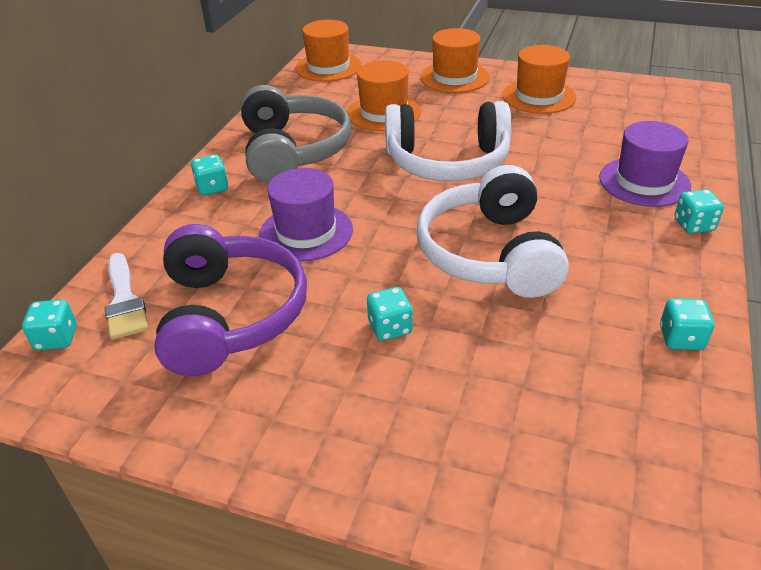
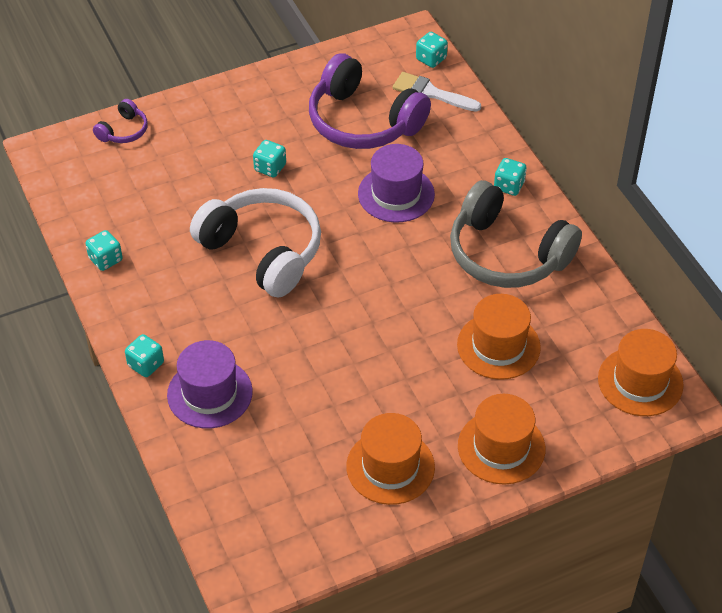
camera: 135 degrees right, 10 degrees up
(447, 162) = (378, 319): white headphones -> none
(531, 512) = (123, 131): none -> purple headphones

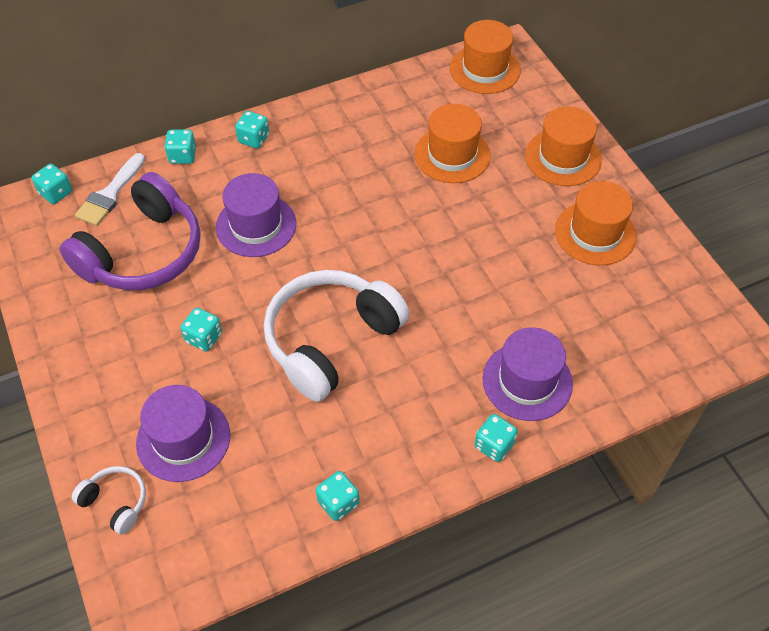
camera: 90 degrees left, 5 degrees up
(123, 131) = (116, 502): purple headphones -> white headphones
(173, 163) = (183, 439): none -> purple hat
(482, 137) = (183, 156): none -> turquoise dice
(507, 254) = (341, 144): grey headphones -> none

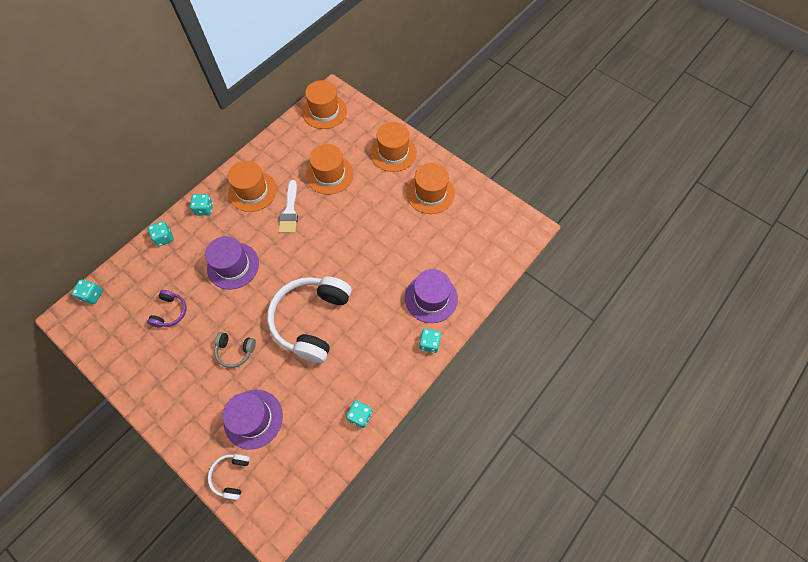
camera: 25 degrees left, 10 degrees up
(110, 194) = (129, 281): white brush -> white brush (289, 211)
(116, 502) = (231, 475): white headphones -> white headphones turned 90 degrees counterclockwise
(143, 252) = (170, 312): purple headphones -> purple headphones, size x0.45
(204, 338) = (235, 351): turquoise dice -> grey headphones
(330, 139) = (252, 191): none -> orange hat

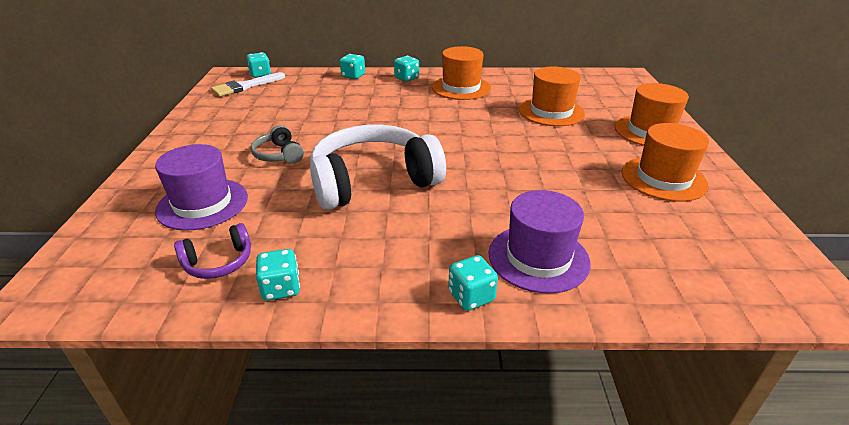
camera: 50 degrees right, 30 degrees down
(170, 312) = (283, 107): purple headphones -> purple headphones (219, 262)
(231, 475) = (111, 225): white headphones -> none
(233, 266) = (372, 112): purple hat -> none
(289, 211) = (475, 111): white brush -> white brush (245, 86)
(324, 111) = (603, 80): orange hat -> none

